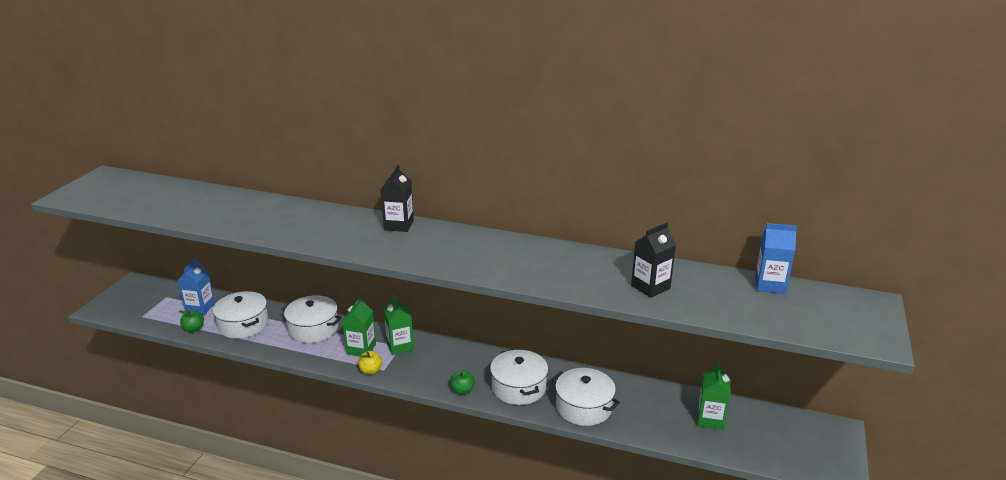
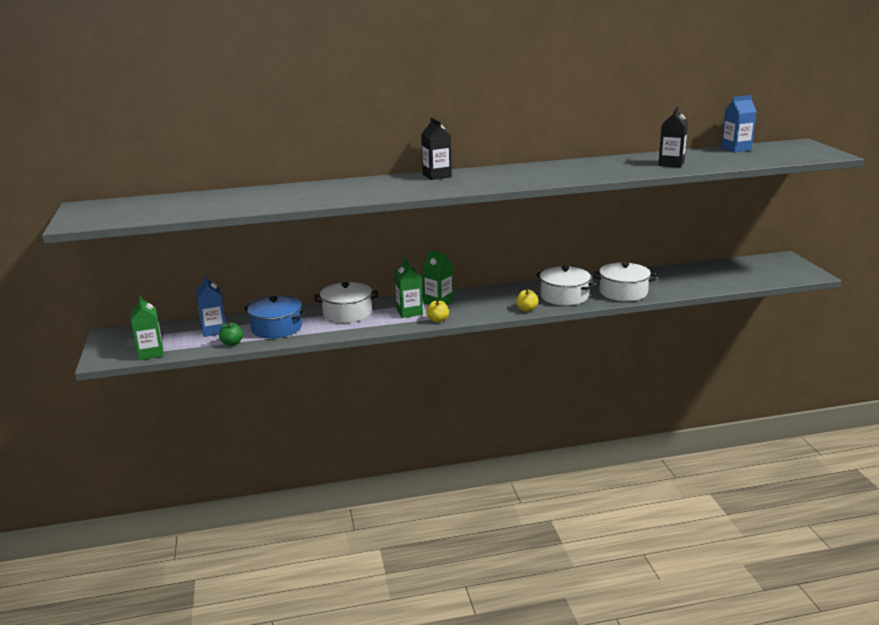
camera: 30 degrees left, 5 degrees down
(243, 324) = (277, 328): white pot -> blue pot
(462, 390) = (526, 309): green apple -> yellow apple
(710, 419) = (708, 274): green carton -> green carton (151, 353)

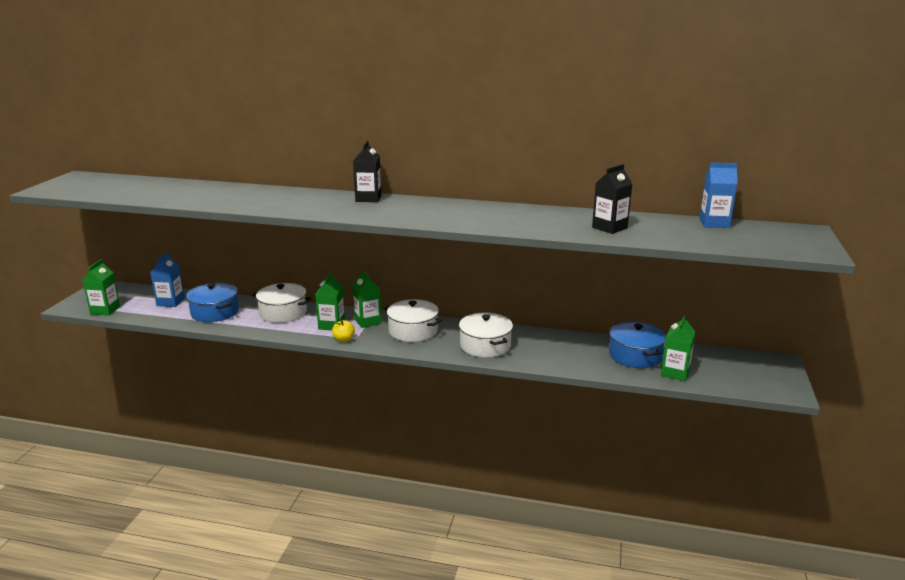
camera: 25 degrees right, 0 degrees up
(232, 343) = (167, 317): green apple -> none
(526, 309) = (433, 350): yellow apple -> none
(623, 292) = (548, 356): white pot -> white pot (413, 331)
(685, 276) = (635, 355): none -> blue pot
(726, 281) = (675, 373): none -> green carton

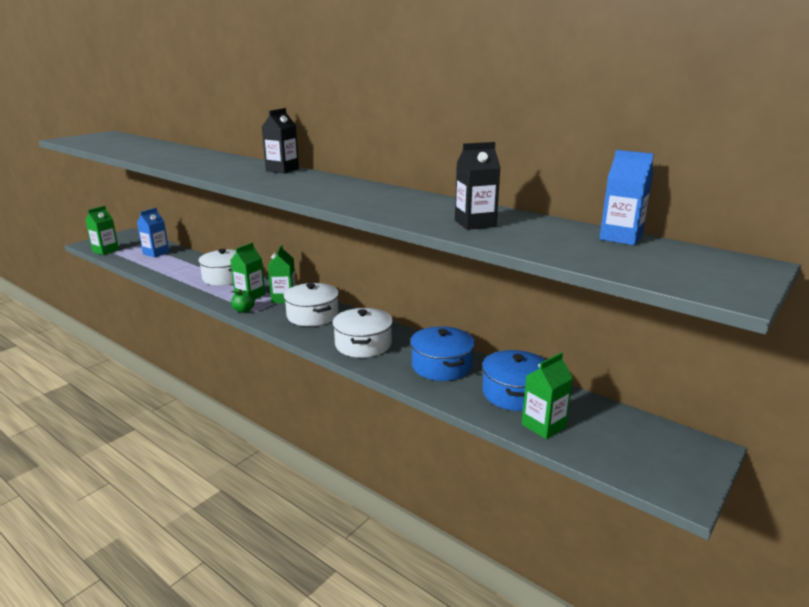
camera: 25 degrees right, 0 degrees up
(215, 312) = (176, 267): blue pot -> blue pot (441, 366)
(344, 340) = (244, 310): yellow apple -> green apple

